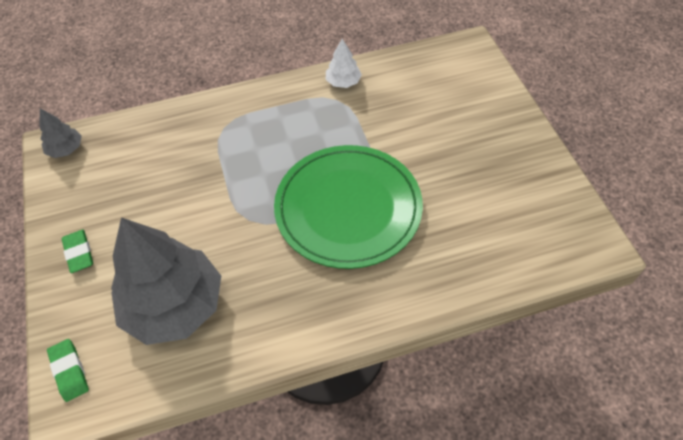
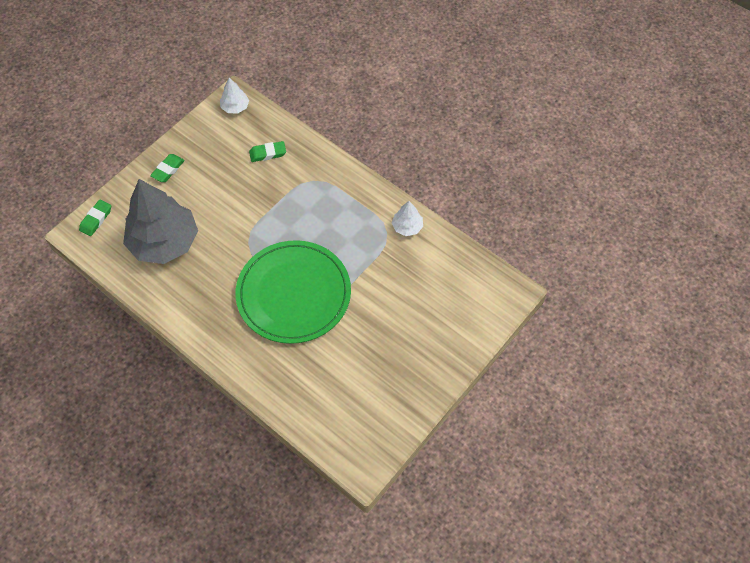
camera: 55 degrees right, 5 degrees up
(66, 149) = (235, 107): grey tree -> white tree
(154, 149) = (267, 153): none -> green eraser

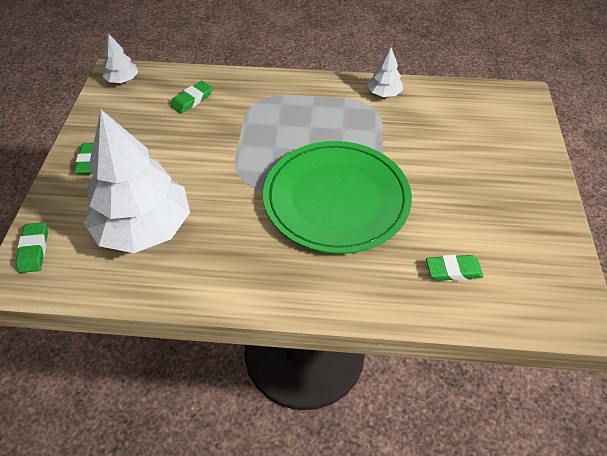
camera: 35 degrees left, 10 degrees down
(164, 242) = (143, 228): grey tree -> white tree
(318, 389) = (453, 270): none -> green eraser

